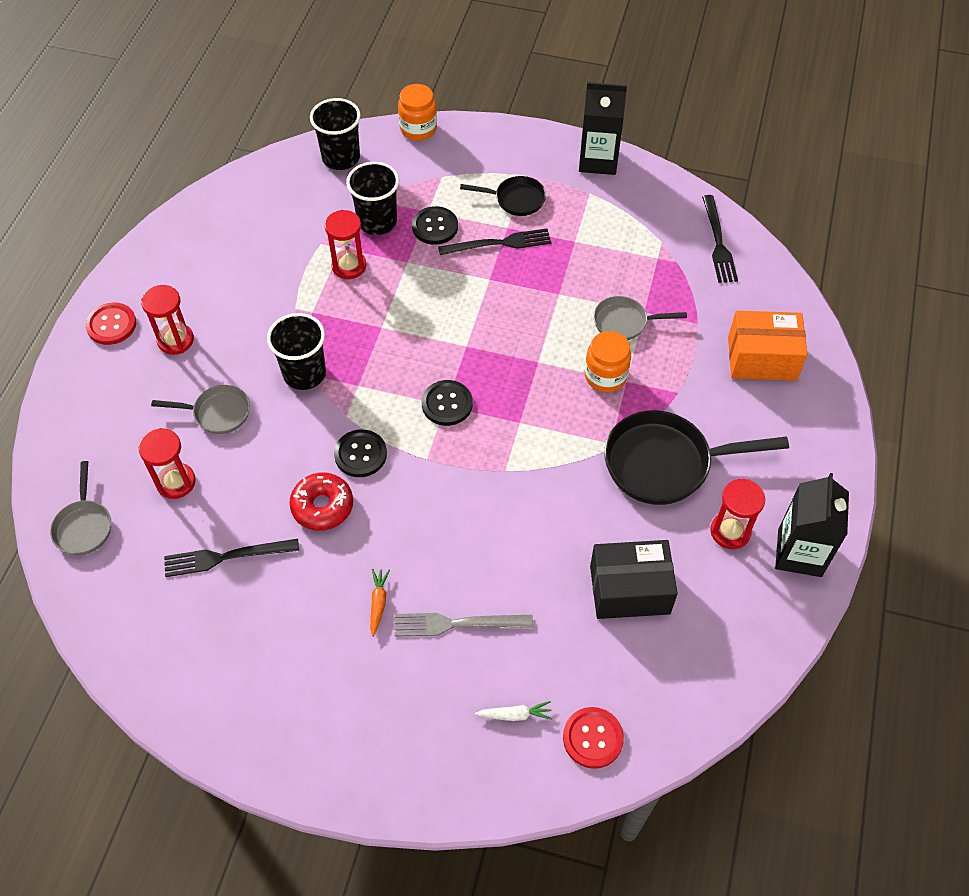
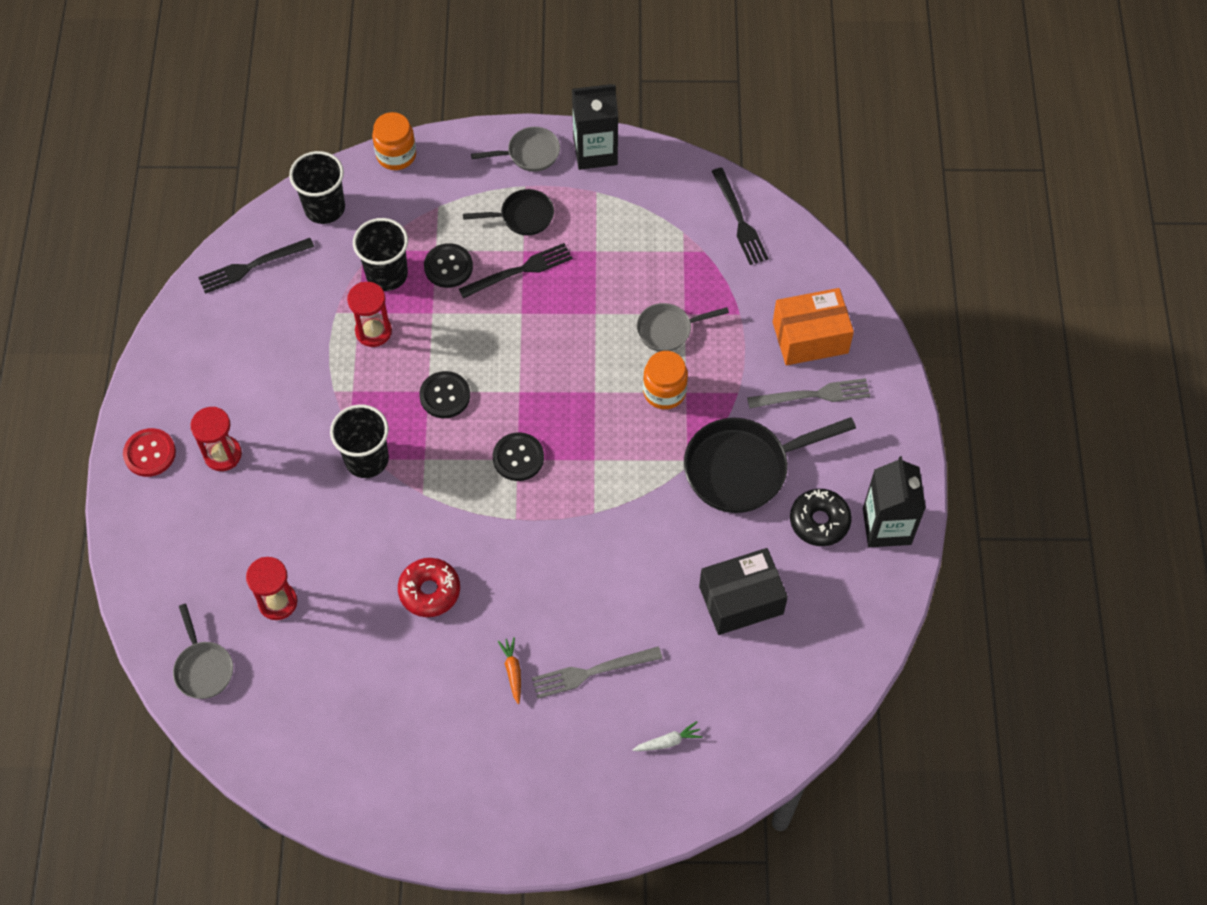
camera: 15 degrees left, 5 degrees up
(217, 413) = (293, 521): grey pan -> grey pan (529, 153)
(226, 557) = (353, 663): black fork -> black fork (252, 266)
(360, 454) = (449, 530): black button -> black button (445, 396)
(593, 738) = (742, 744): red button -> none
(730, 531) = (819, 521): red hourglass -> black donut
(752, 411) = (813, 395): none -> grey fork

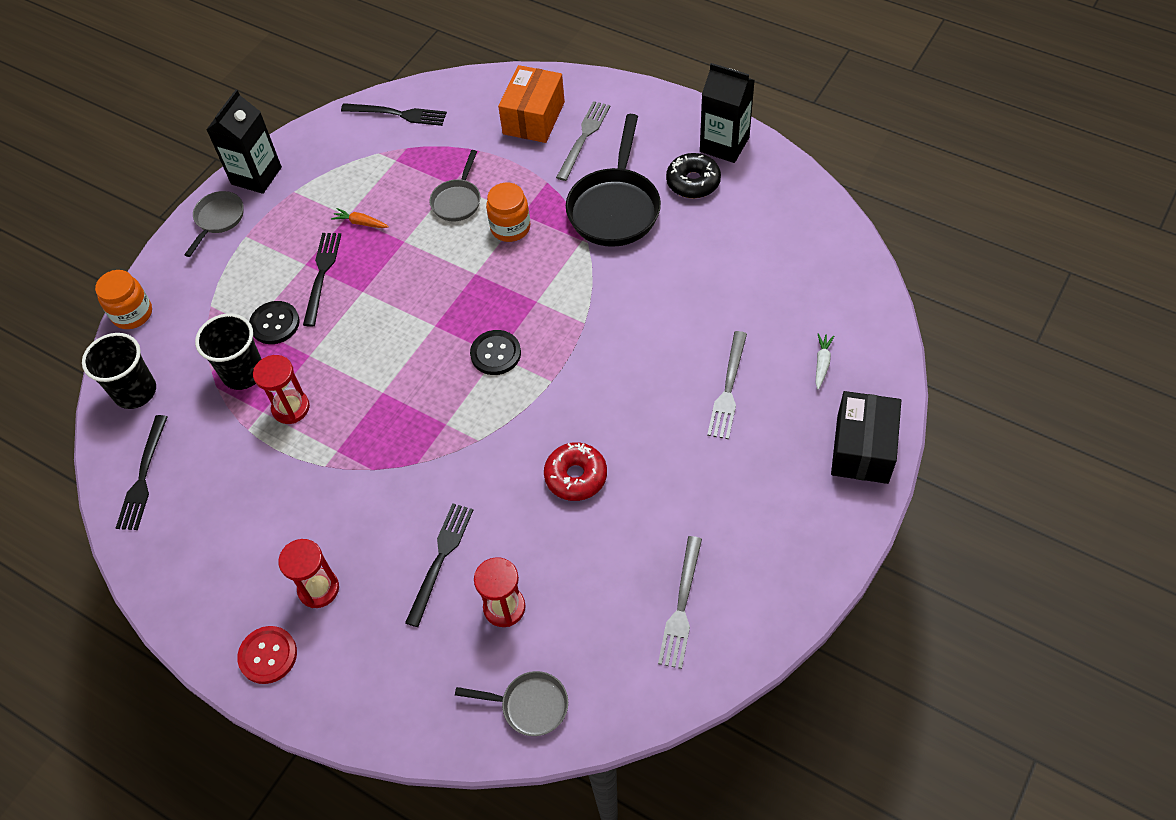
camera: 55 degrees left, 5 degrees down
(295, 529) = (440, 559): none -> black fork
(350, 740) = (681, 606): none -> grey fork
(366, 459) = (413, 469): black cup -> none
(445, 396) = (396, 381): black button -> none
(512, 671) = (692, 446): orange carrot -> orange carrot (360, 223)
(522, 216) = (273, 250): black pan -> none
(741, 600) = (727, 260): black box -> black box (862, 449)

